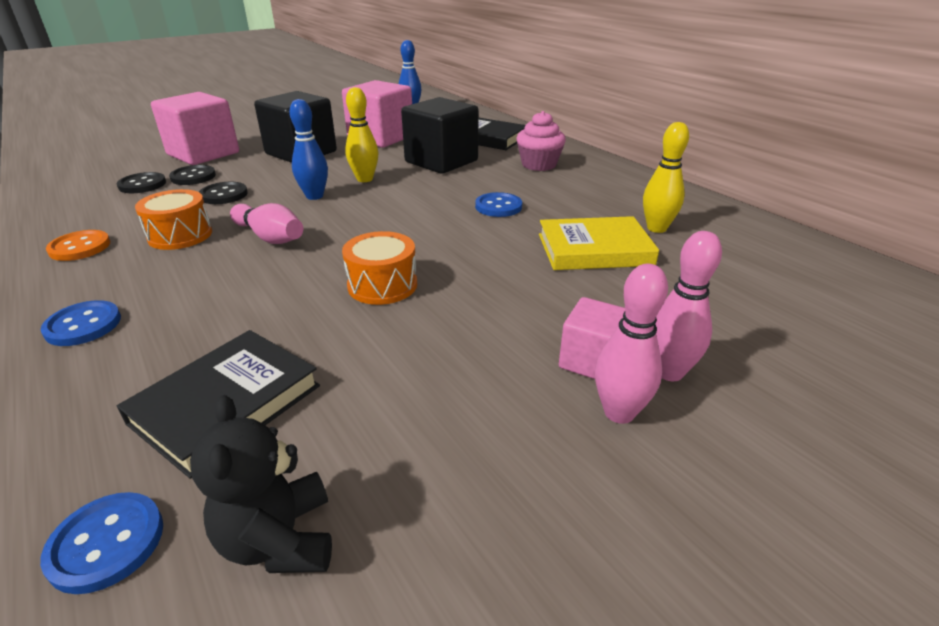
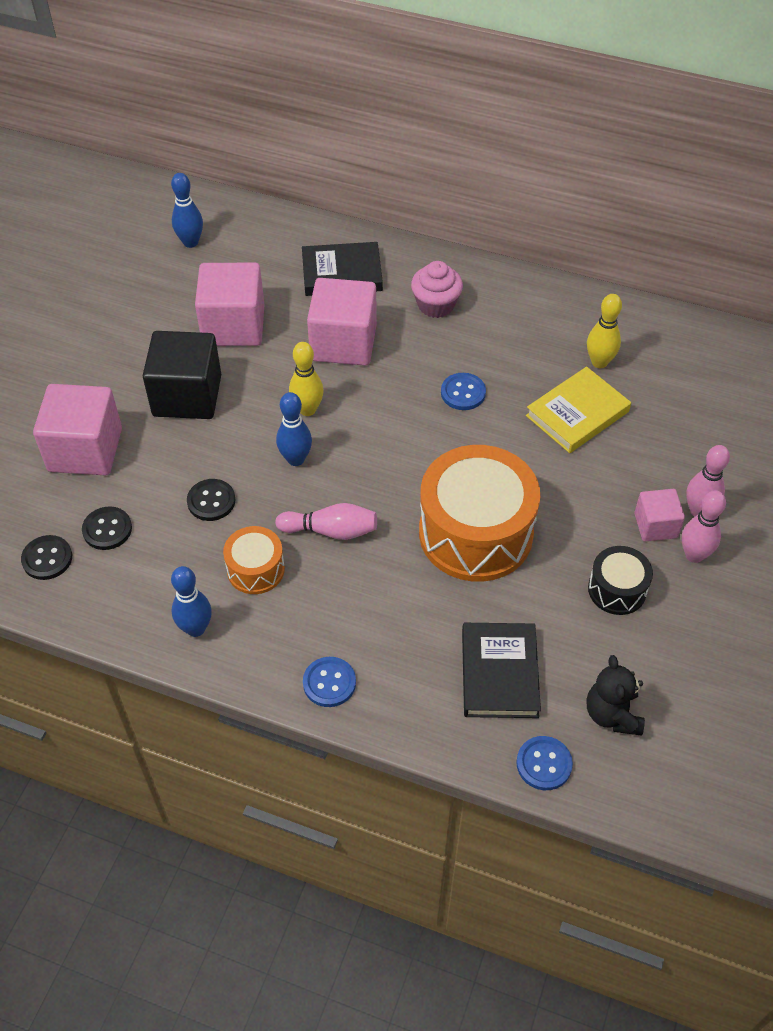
camera: 35 degrees left, 20 degrees up
(80, 247) = (196, 628): orange button -> blue bowling pin
(193, 177) = (138, 491): black button -> black button (47, 558)
(279, 540) = (612, 714): black teddy bear -> black teddy bear turned 45 degrees clockwise
(382, 285) = (475, 533): orange drum -> orange drum, size x2.03
(441, 161) = (343, 343): black cube -> pink cube
(471, 397) = (617, 589): none -> black drum

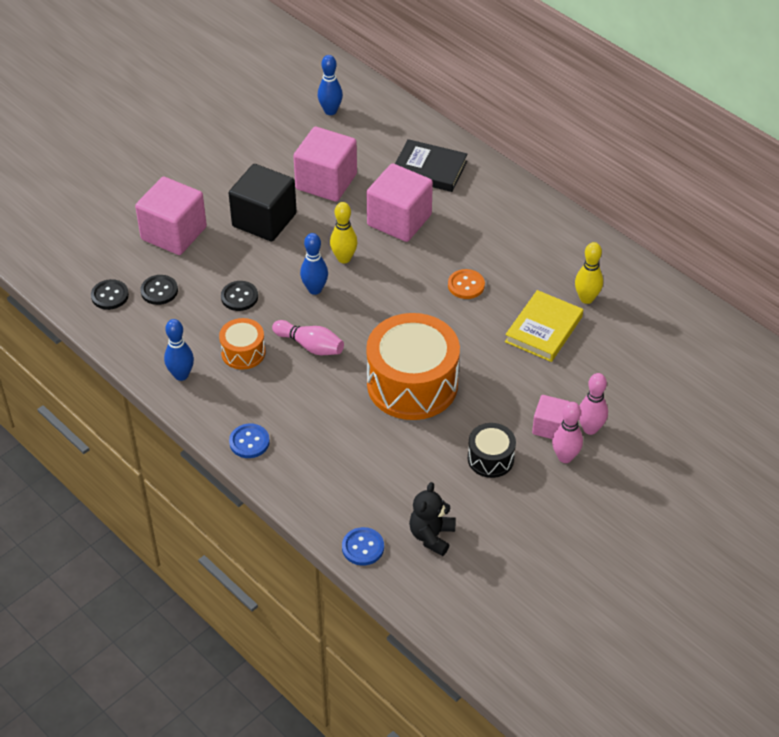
camera: 25 degrees right, 5 degrees down
(436, 305) = (486, 215): pink cupcake -> none
(463, 393) = (466, 285): blue button -> orange button
(499, 673) = (369, 480): black book -> none
(577, 413) = (543, 329): yellow book -> yellow book turned 45 degrees counterclockwise

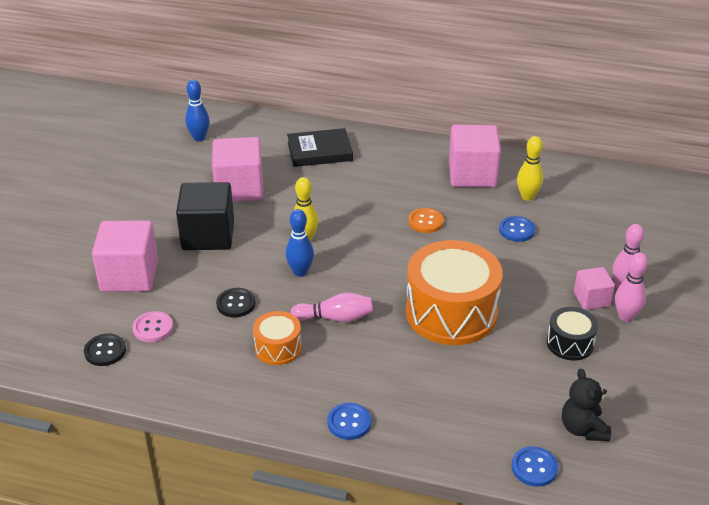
camera: 30 degrees left, 10 degrees down
(159, 291) = (153, 328): black button -> pink button
(181, 375) = (234, 392): blue bowling pin -> none
(399, 220) = (327, 195): pink cube -> pink cube (472, 174)
(543, 329) = (516, 230): yellow book -> blue button

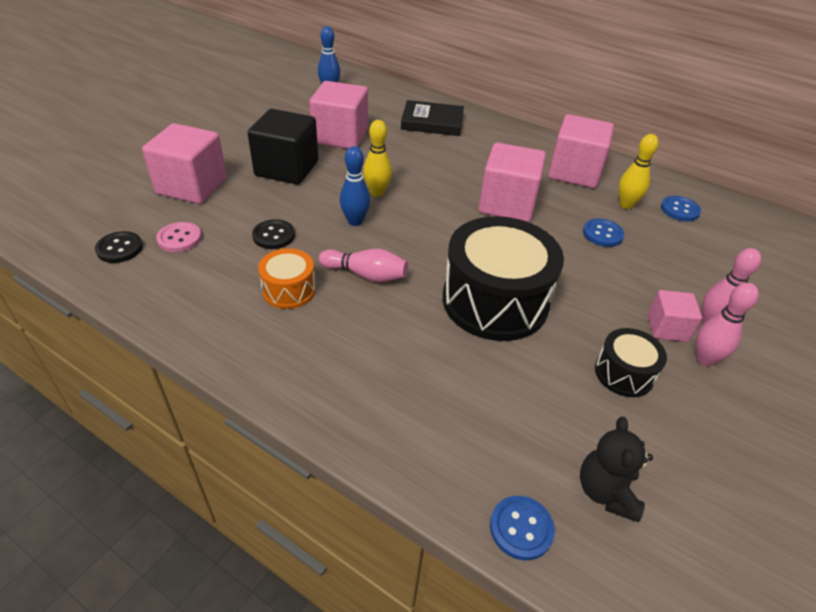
camera: 15 degrees right, 5 degrees up
(349, 422) = (318, 395): blue button -> blue button (680, 210)
(425, 222) = (507, 204): orange button -> pink cube
(451, 312) = (495, 301): orange drum -> black drum

